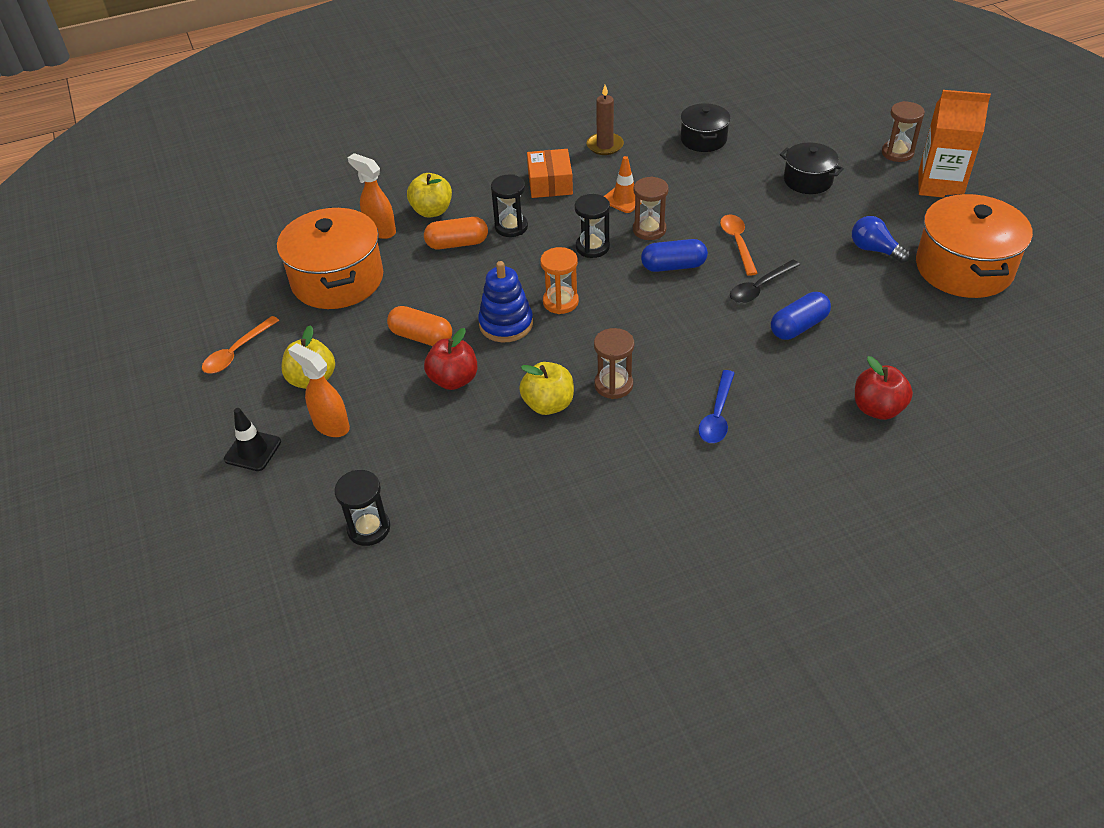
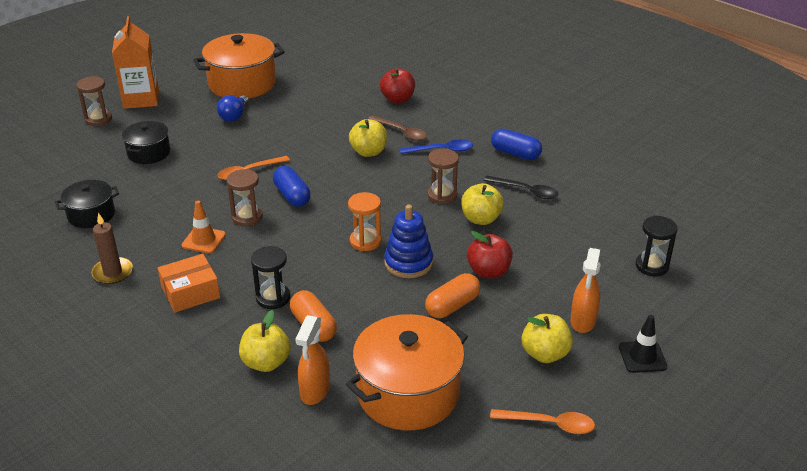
camera: 115 degrees left, 10 degrees down
(421, 337) = (452, 306): orange capsule -> orange capsule turned 45 degrees clockwise
(592, 247) = (284, 242): black hourglass -> none
(741, 345) = (368, 152): none -> yellow apple
(759, 287) = (300, 154): black spoon -> black spoon (526, 191)
(780, 388) = (401, 132): none -> brown spoon
(798, 326) = (336, 134): blue capsule -> blue capsule (515, 153)

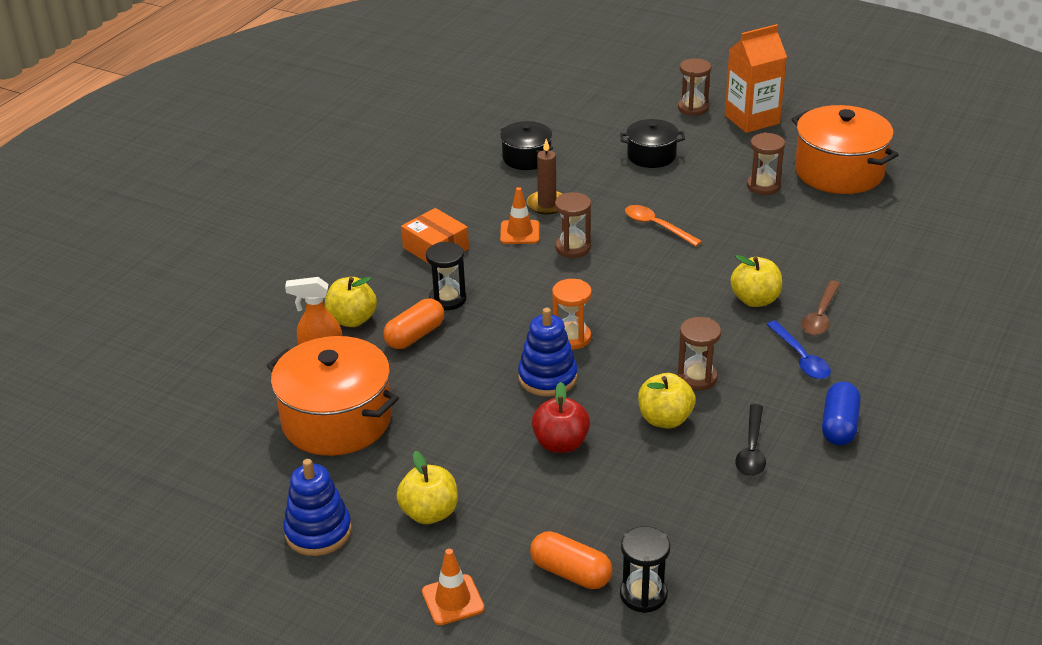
camera: 75 degrees right, 0 degrees up
(113, 272) = (446, 197): brown candle -> brown candle (547, 204)
(234, 116) = (763, 186): blue light bulb -> brown hourglass
(292, 196) = (629, 267): blue capsule -> none
(397, 99) = (901, 295): red apple -> none
(452, 306) = (485, 426): orange capsule -> orange capsule (571, 573)
(549, 424) = (318, 532): orange spoon -> blue stacking toy
(583, 322) = (499, 538): orange spray bottle -> none
(642, 357) = (453, 600): black traffic cone -> orange traffic cone

